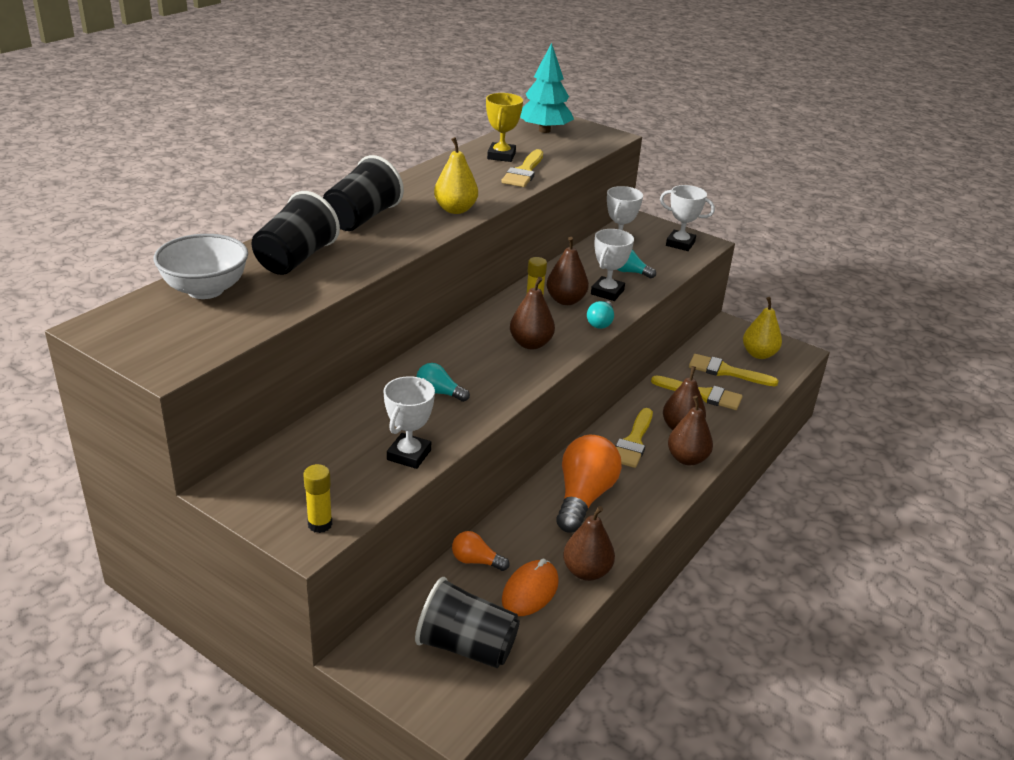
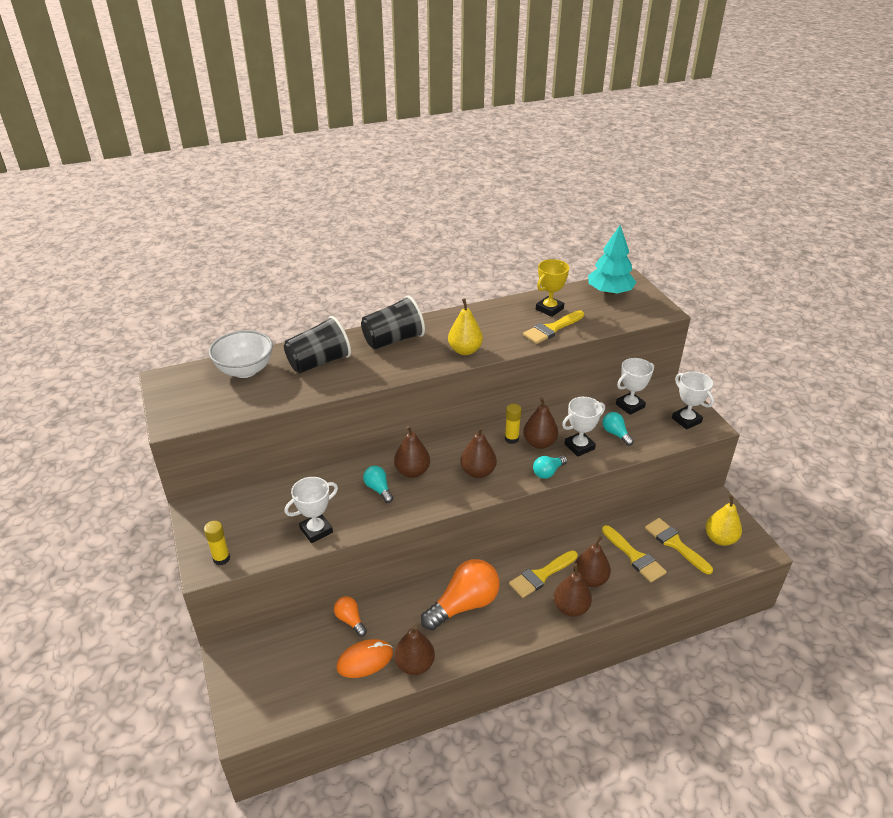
camera: 35 degrees right, 5 degrees up
(459, 365) = (412, 471): none -> brown pear
(466, 646) = (292, 680): black cup -> none

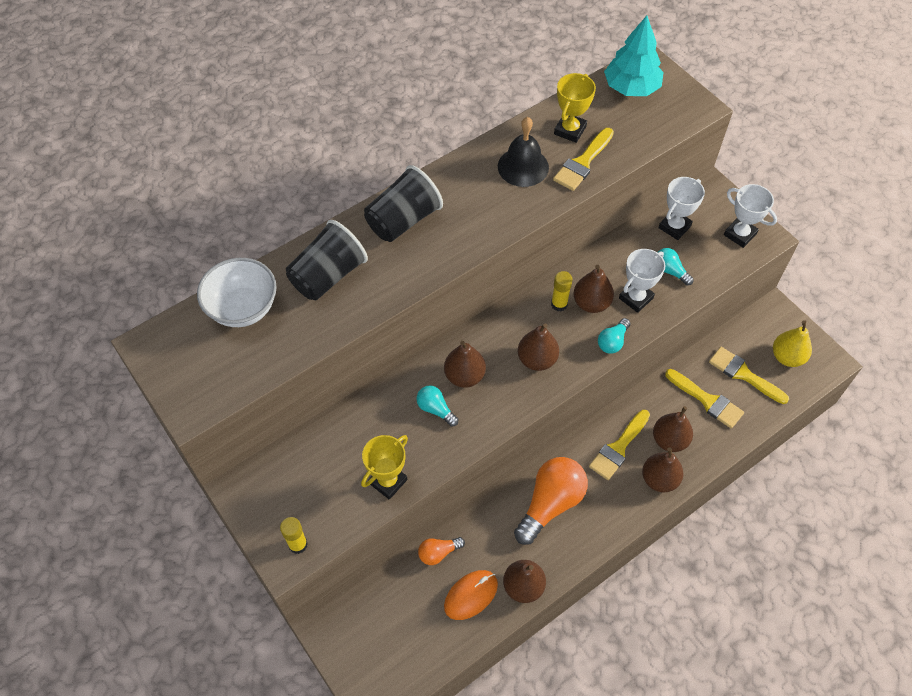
camera: 15 degrees left, 20 degrees up
(316, 530) = (388, 481): white trophy -> yellow trophy
(350, 620) = (438, 553): orange light bulb -> orange light bulb turned 60 degrees counterclockwise
(465, 350) = (494, 219): yellow pear -> none
(502, 324) = (523, 167): none -> black bell

